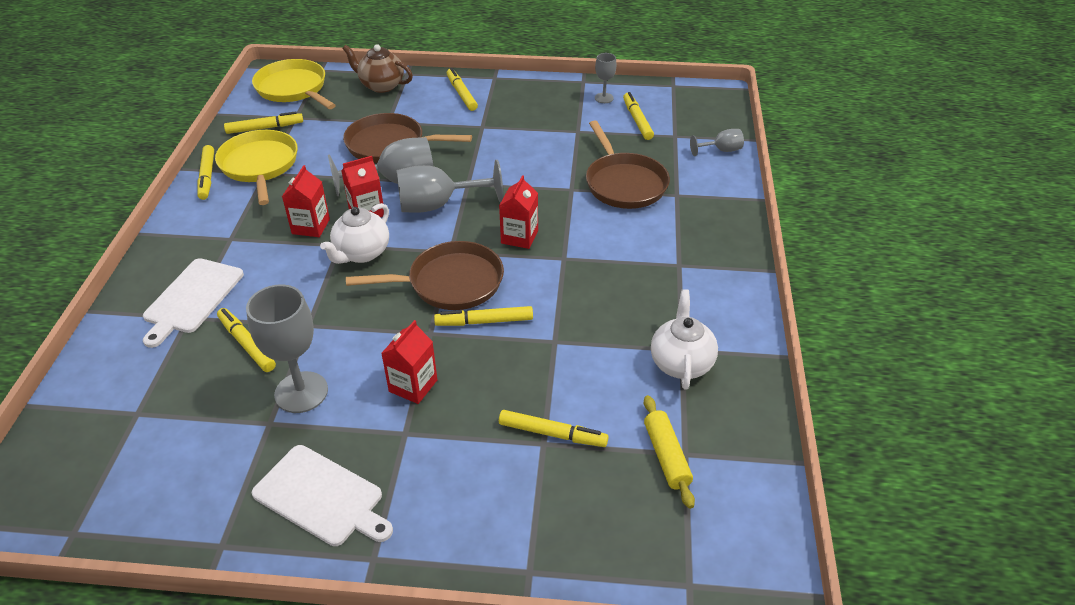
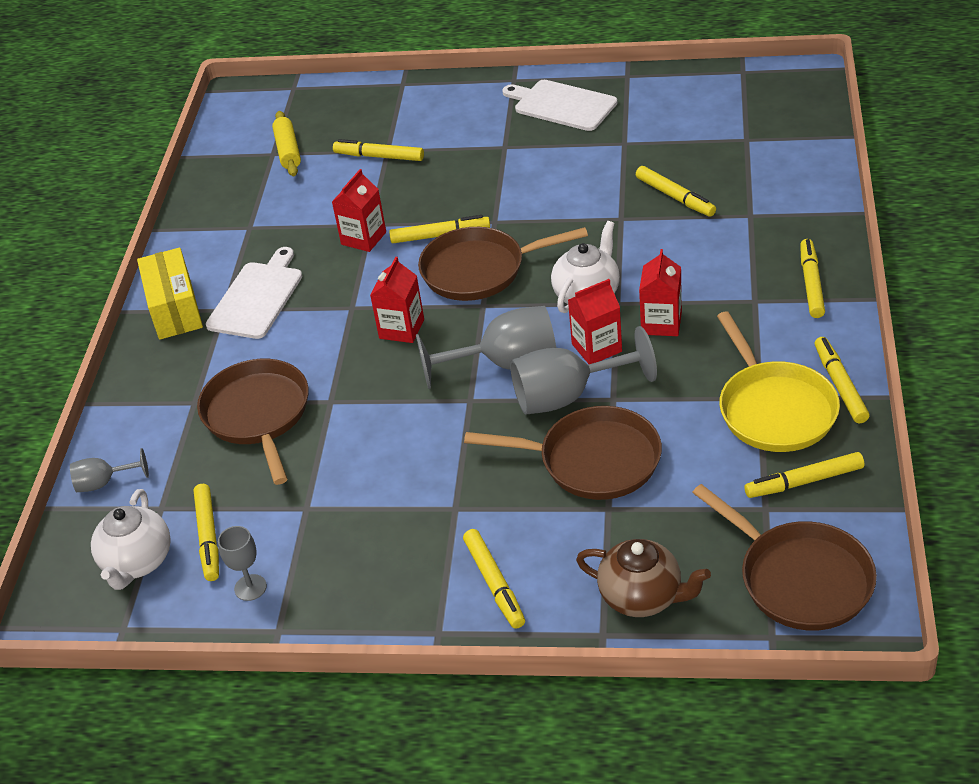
camera: 175 degrees left, 0 degrees up
(178, 248) = (811, 283): none -> yellow marker
(192, 298) = (758, 232): white cutting board -> white cutting board (257, 297)
(293, 89) = (799, 579): yellow pan -> brown pan
(301, 392) = (605, 165): grey goblet -> none
(413, 386) = (503, 178): red carton -> red carton (363, 238)
(681, 363) = (253, 216): white teapot -> white teapot (137, 562)
(724, 268) = (175, 309): none -> yellow box

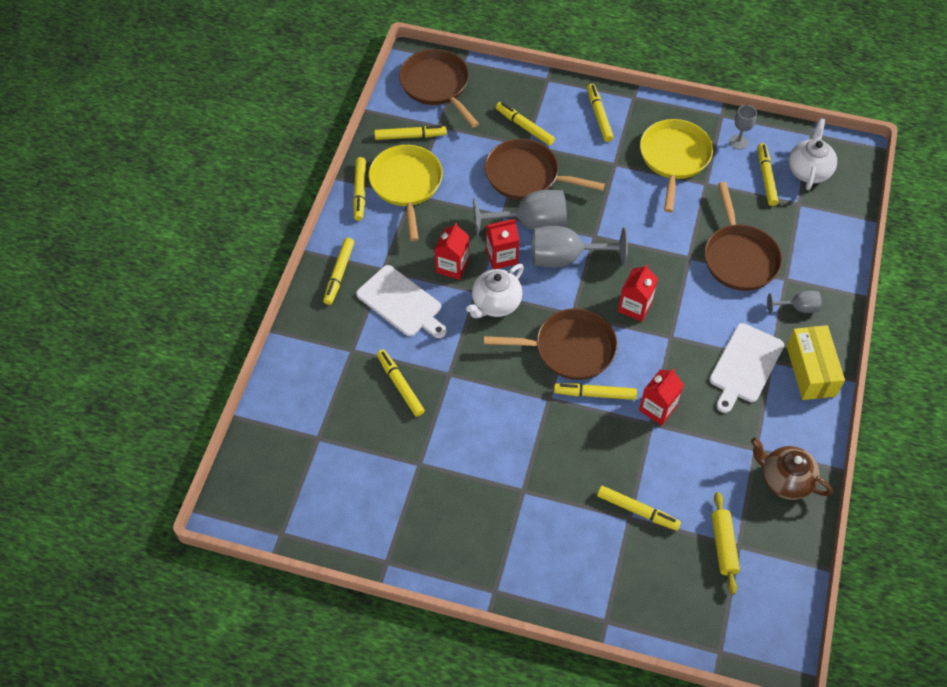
camera: 175 degrees left, 15 degrees up
(104, 483) = (840, 229): grey goblet -> grey goblet (798, 308)
(358, 537) = (674, 158): none -> yellow pan
(562, 105) = (458, 535): white cutting board -> white cutting board (401, 303)
(618, 537) = (524, 127): none -> yellow marker
(642, 597) = (521, 93): brown teapot -> brown teapot (784, 480)

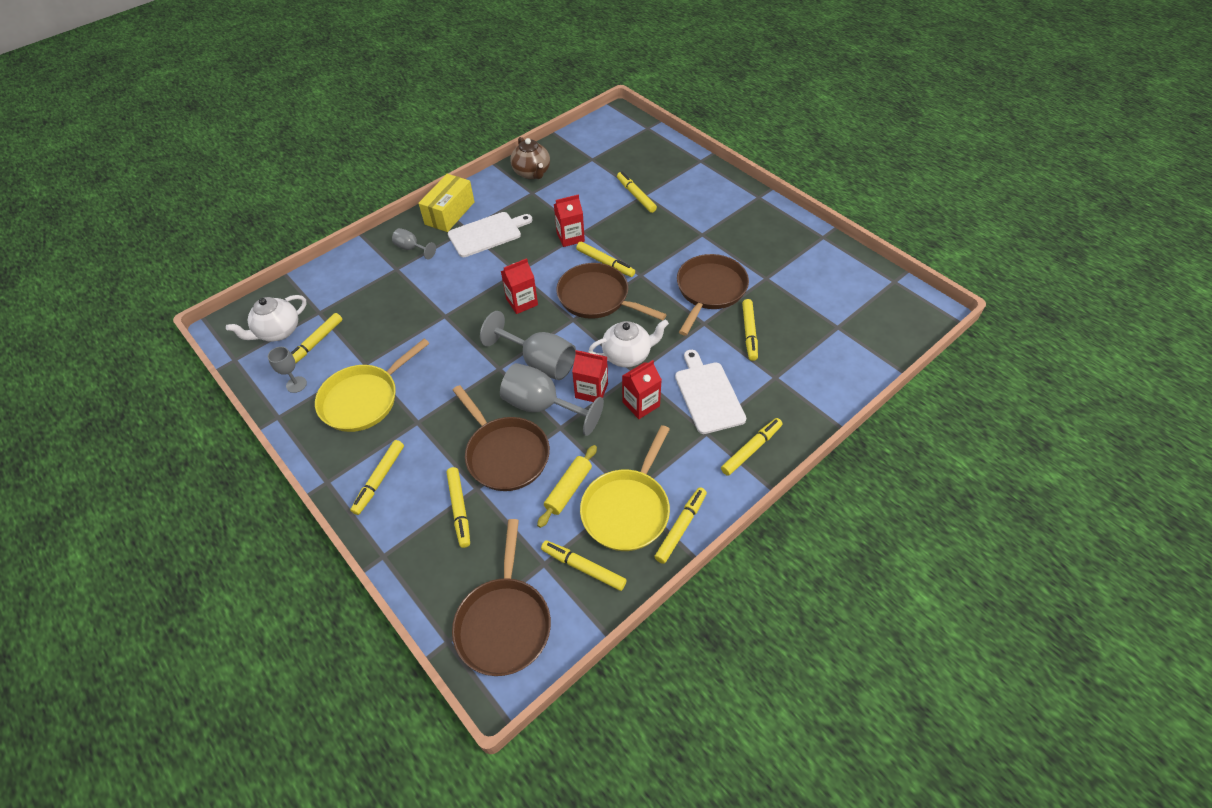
camera: 145 degrees left, 5 degrees down
(723, 545) = (600, 162): yellow rolling pin -> yellow rolling pin (568, 489)
(739, 257) = (409, 297): brown pan -> brown pan (709, 290)

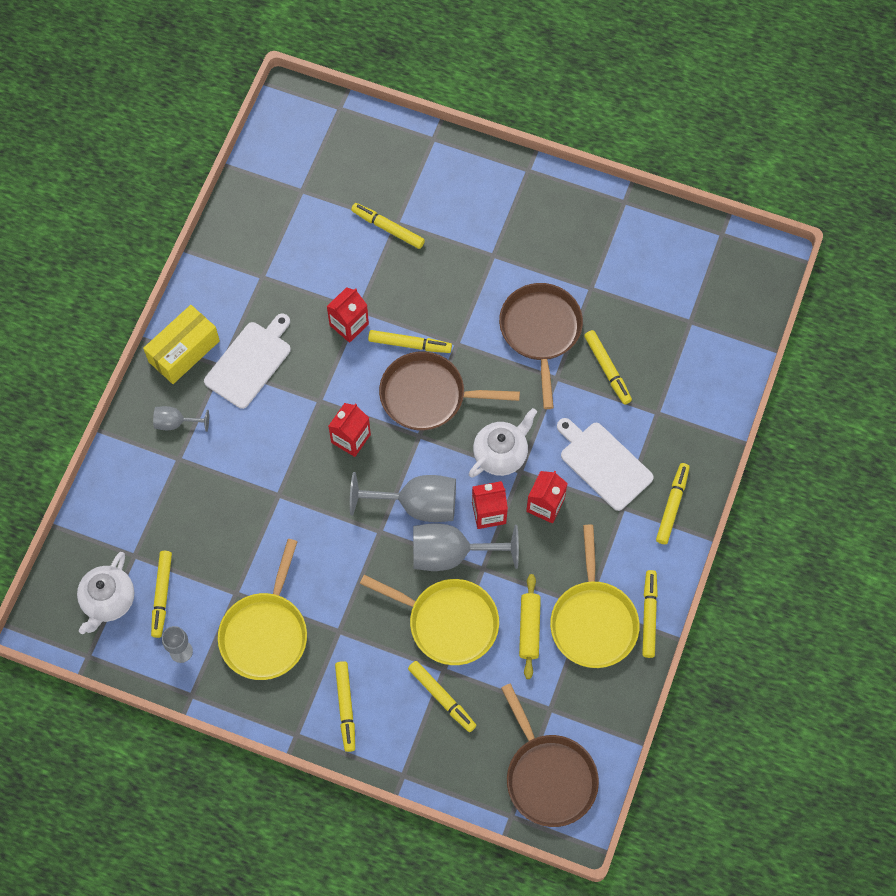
camera: 30 degrees left, 15 degrees up
(449, 213) = (184, 351): yellow box -> yellow box turned 45 degrees clockwise
(505, 454) = (448, 622): brown pan -> yellow pan
(532, 173) = (242, 245): brown teapot -> none
(583, 567) = (586, 695): yellow marker -> none

